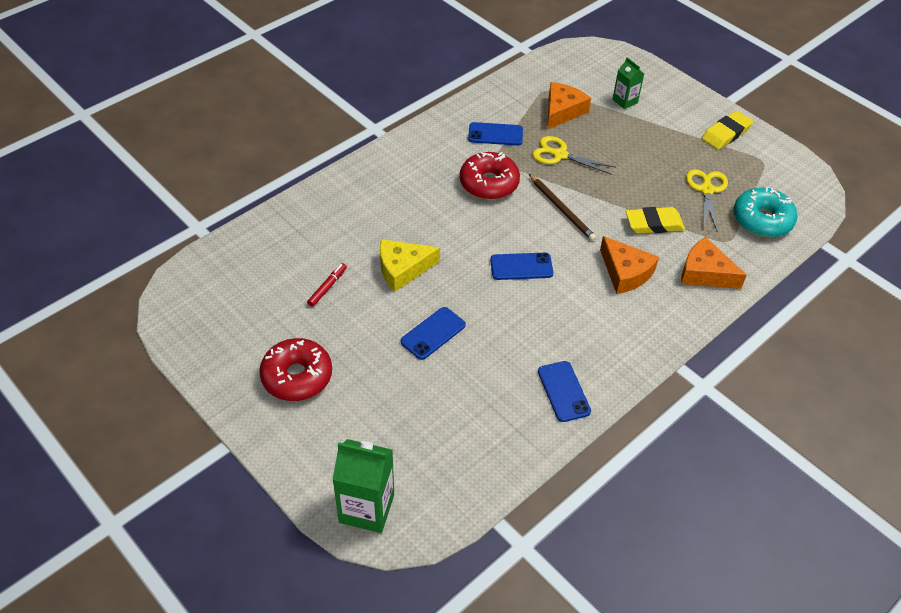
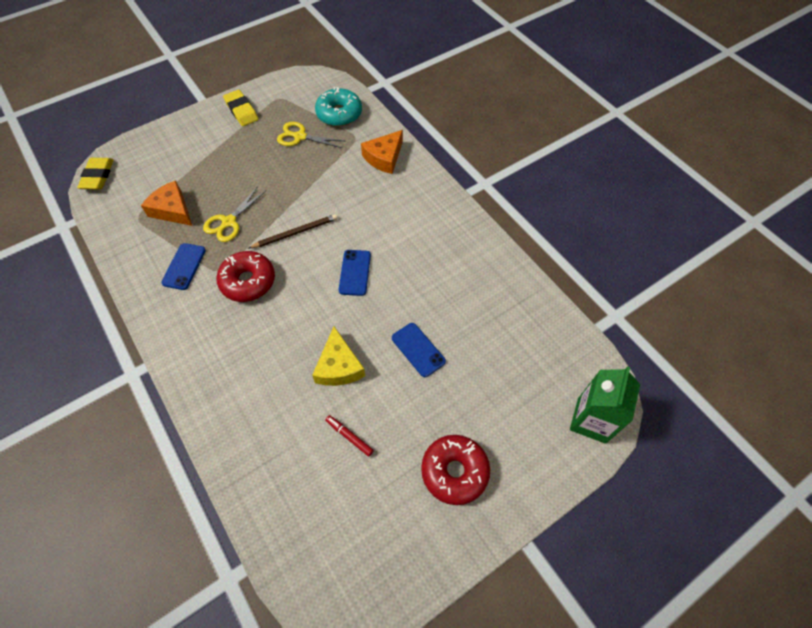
camera: 80 degrees left, 10 degrees up
(563, 391) = (485, 266): blue phone -> none
(625, 101) = (177, 164): green carton -> none
(625, 272) = (375, 204): orange cheese -> none
(654, 224) = (327, 176): yellow eraser -> yellow eraser (98, 176)

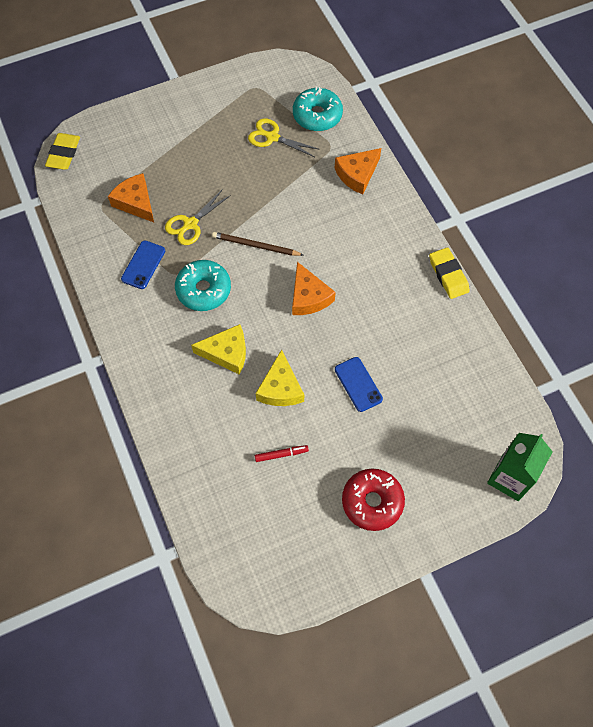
camera: 10 degrees right, 5 degrees up
(241, 111) = (214, 97): yellow eraser -> yellow eraser (448, 275)
(248, 281) = (203, 290): red donut -> turquoise donut
(278, 339) = (226, 353): none -> yellow cheese
(295, 233) = (255, 245): brown pencil -> brown pencil turned 150 degrees counterclockwise
(349, 436) = (281, 454): red marker -> red marker turned 120 degrees clockwise
(355, 272) = (308, 297): blue phone -> orange cheese

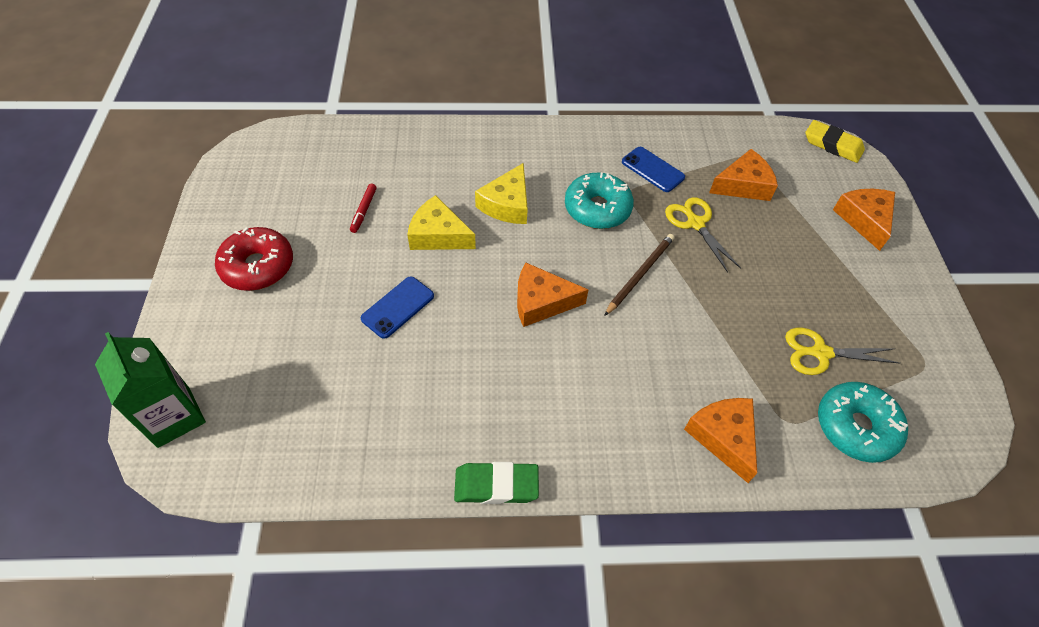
camera: 110 degrees right, 10 degrees down
(141, 127) = (864, 220): none -> orange cheese
(272, 137) = (821, 353): yellow scissors -> yellow scissors turned 135 degrees counterclockwise
(358, 384) = (398, 307): blue phone -> blue phone turned 45 degrees counterclockwise
(448, 275) = (496, 485): yellow eraser -> green eraser

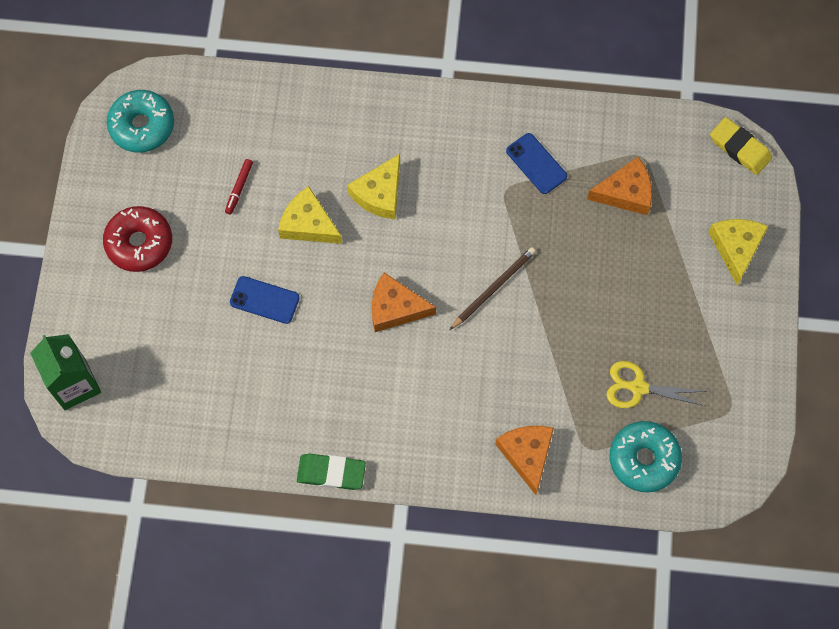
camera: 10 degrees right, 15 degrees up
(398, 307) = (264, 300): blue phone -> blue phone turned 60 degrees clockwise
(597, 209) = (468, 208): turquoise donut -> turquoise donut (142, 126)
(695, 223) = (562, 235): yellow scissors -> none
(864, 220) = (736, 248): orange cheese -> yellow cheese

